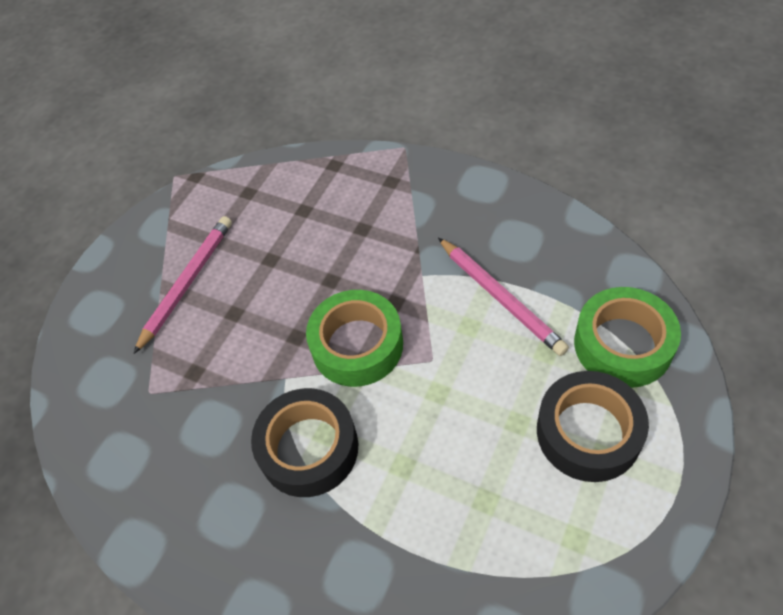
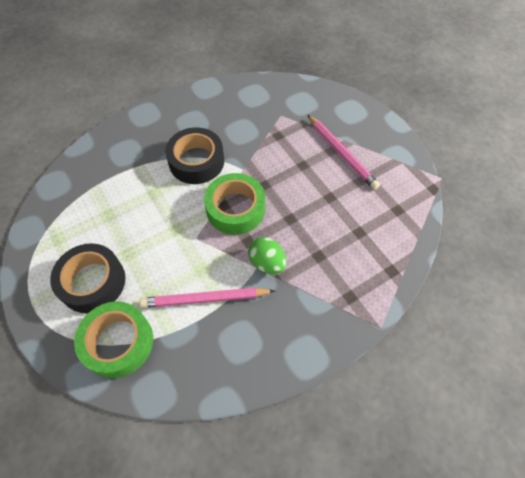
camera: 115 degrees right, 5 degrees up
(408, 269) = (267, 263): none -> green egg

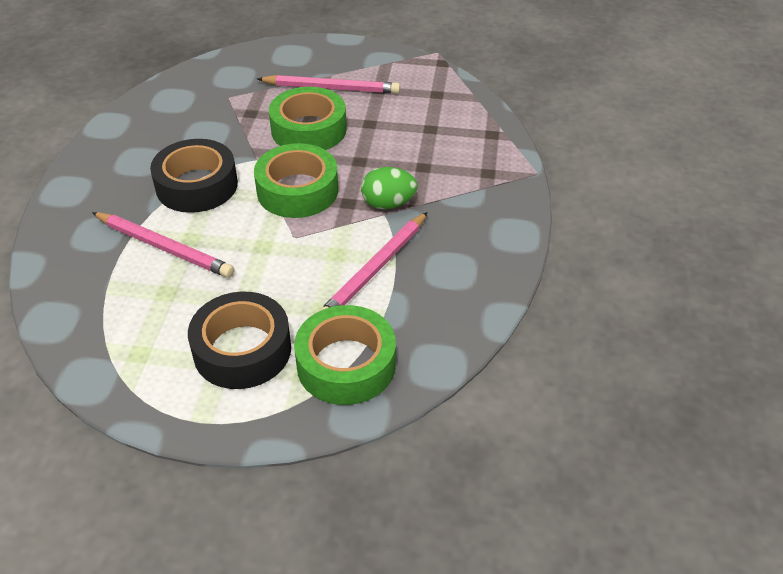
camera: 50 degrees left, 15 degrees down
(138, 187) = (164, 247): none -> pink pencil
(292, 172) = (308, 130): none -> green tape

